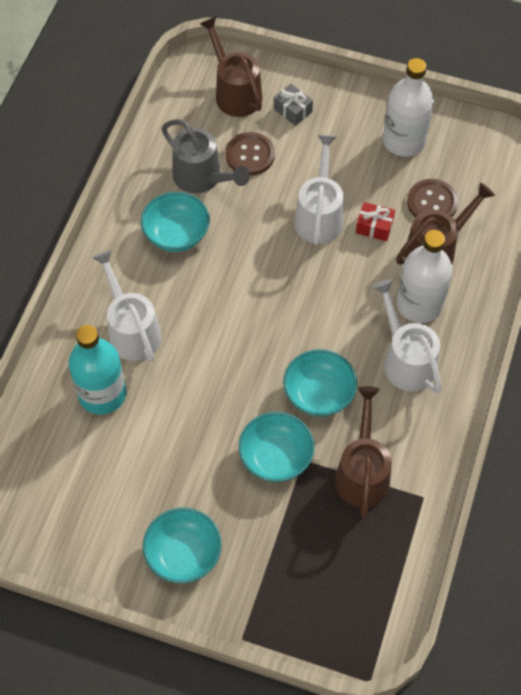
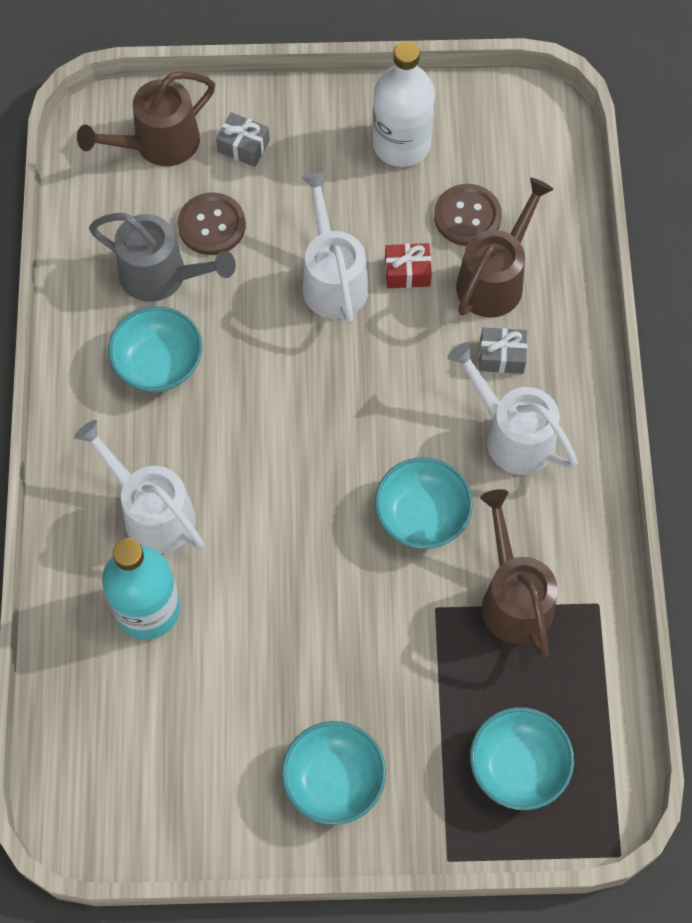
camera: 20 degrees left, 5 degrees up
(234, 92) = (158, 144): brown watering can -> brown watering can turned 75 degrees counterclockwise
(276, 457) = (400, 615): turquoise bowl -> turquoise bowl (518, 766)
(419, 304) = (501, 356): white bottle -> grey gift

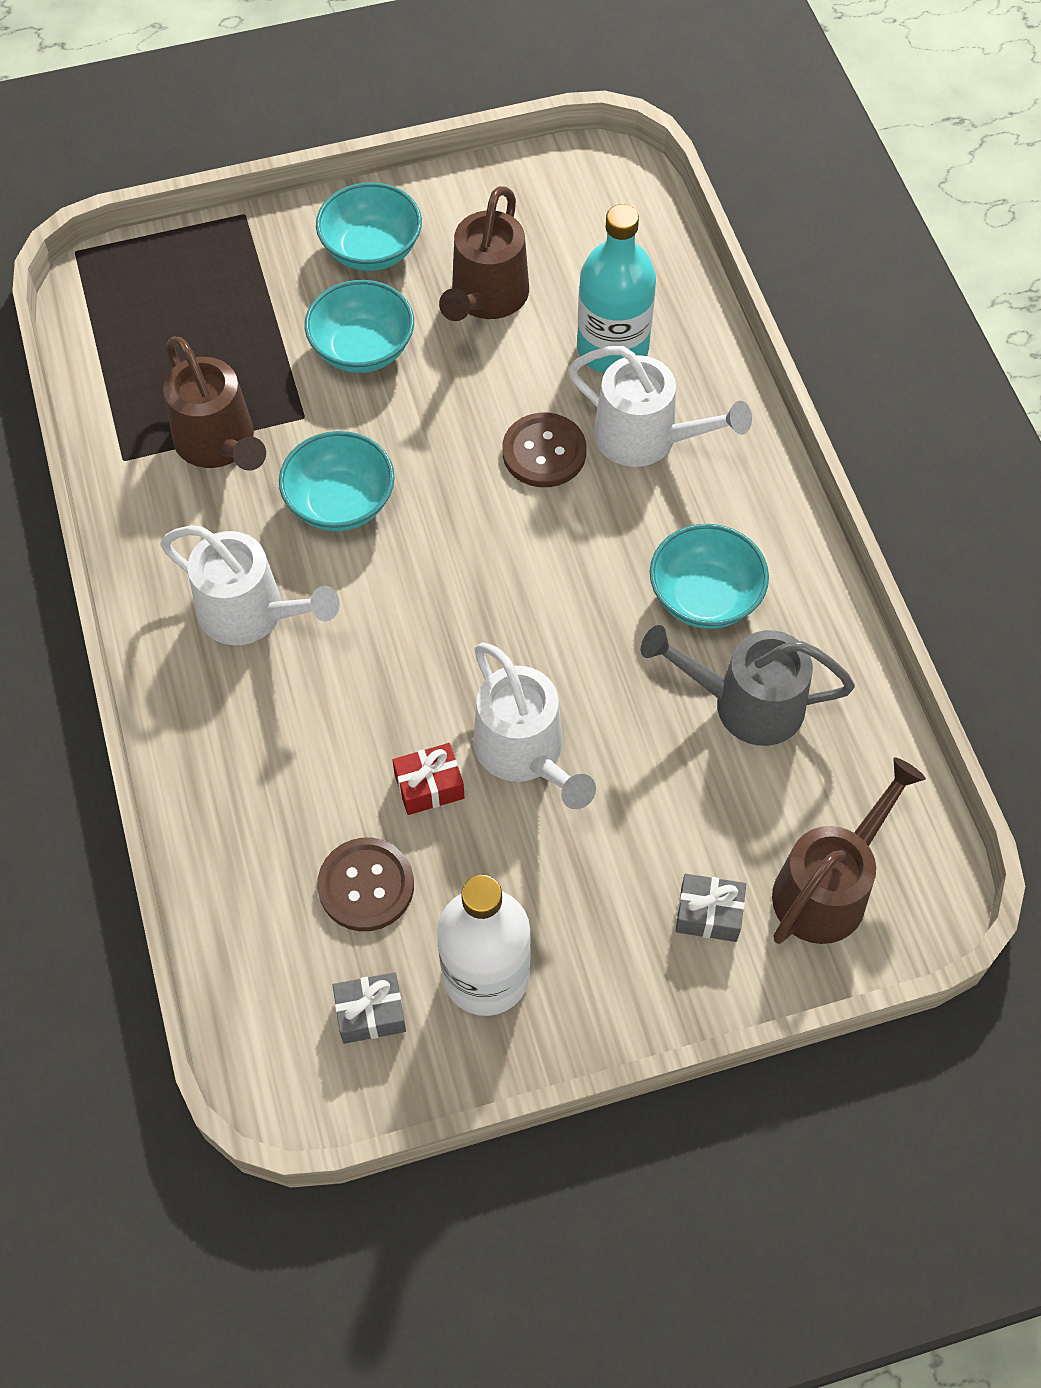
camera: 165 degrees right, 5 degrees down
(212, 225) = (708, 787): brown button -> brown button (544, 452)
(495, 278) = (309, 806): brown watering can -> brown watering can (486, 299)
(501, 356) = (282, 705): grey gift -> grey gift (370, 1013)
(518, 766) = (188, 298): turquoise bowl -> turquoise bowl (362, 349)

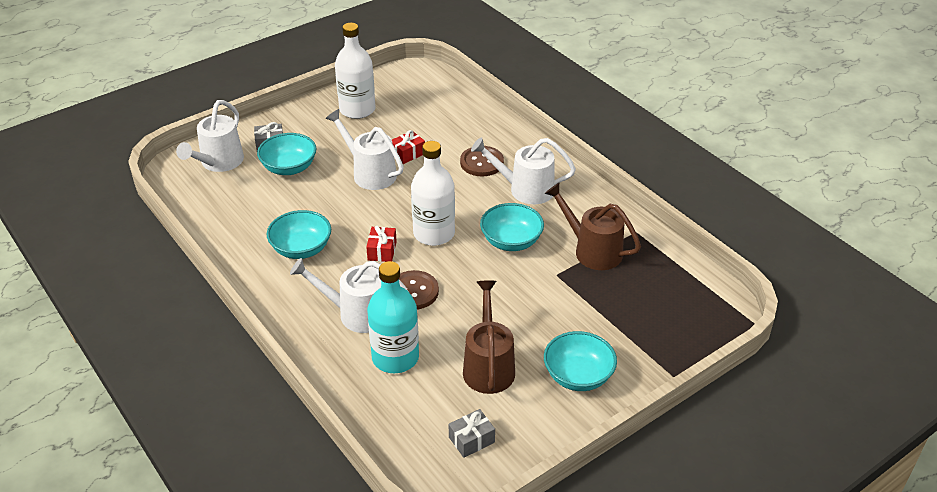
camera: 160 degrees right, 20 degrees down
(362, 349) = (546, 317): turquoise bowl -> turquoise bowl (289, 168)
(366, 886) = (418, 121): brown button -> brown button (481, 162)
(370, 1013) = (398, 92): grey gift -> grey gift (471, 440)
(463, 560) = (434, 233): none -> white bottle
(566, 550) = (382, 251): none -> red gift
(744, 704) = (270, 213): grey watering can -> none
(828, 886) = (218, 163): brown watering can -> white watering can

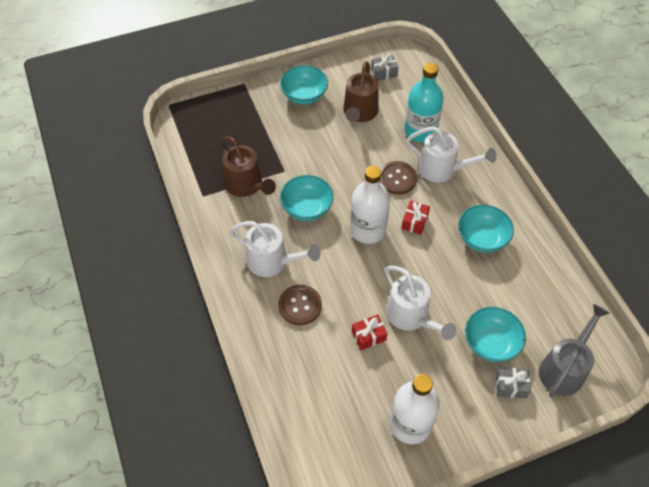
camera: 165 degrees left, 15 degrees up
(218, 163) = (564, 368): white watering can -> grey watering can

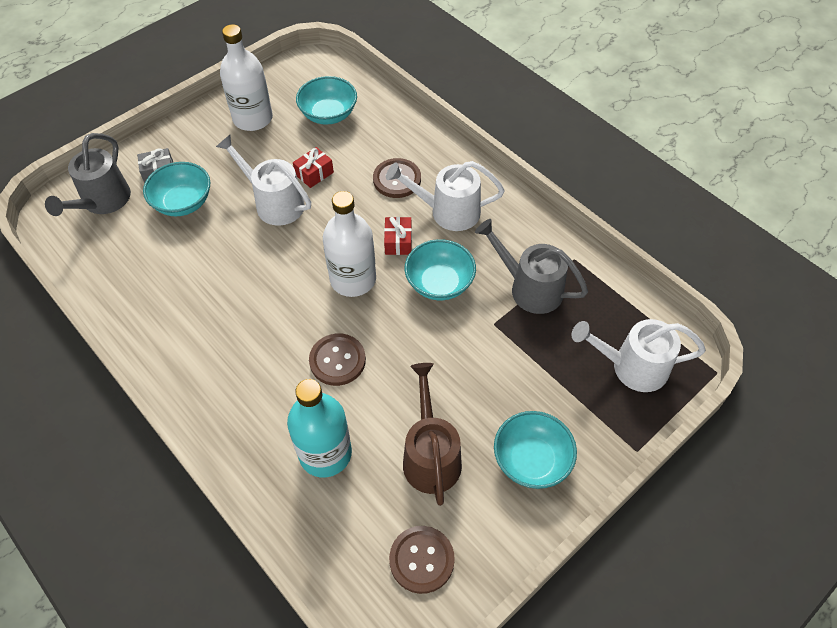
camera: 160 degrees right, 0 degrees up
(247, 186) = (529, 288): brown watering can -> grey watering can
(384, 72) = (421, 560): grey gift -> brown button
(415, 222) = (297, 307): red gift -> red gift (398, 242)
(443, 169) = (276, 396): white watering can -> white watering can (631, 367)
(482, 238) = (206, 312): turquoise bowl -> turquoise bowl (328, 114)

